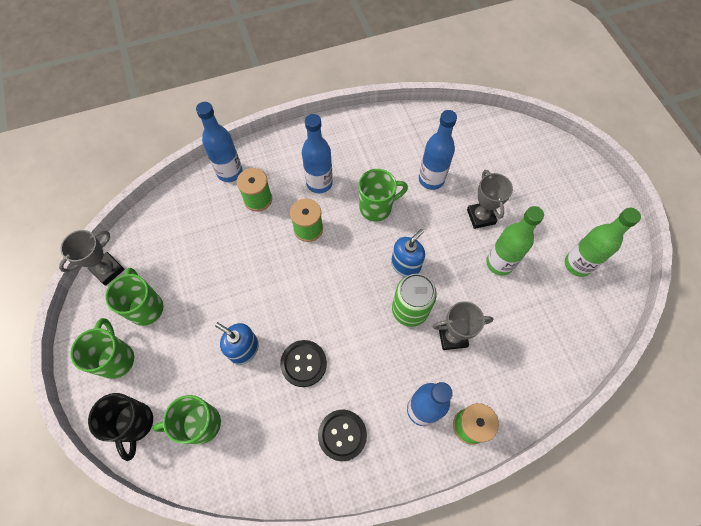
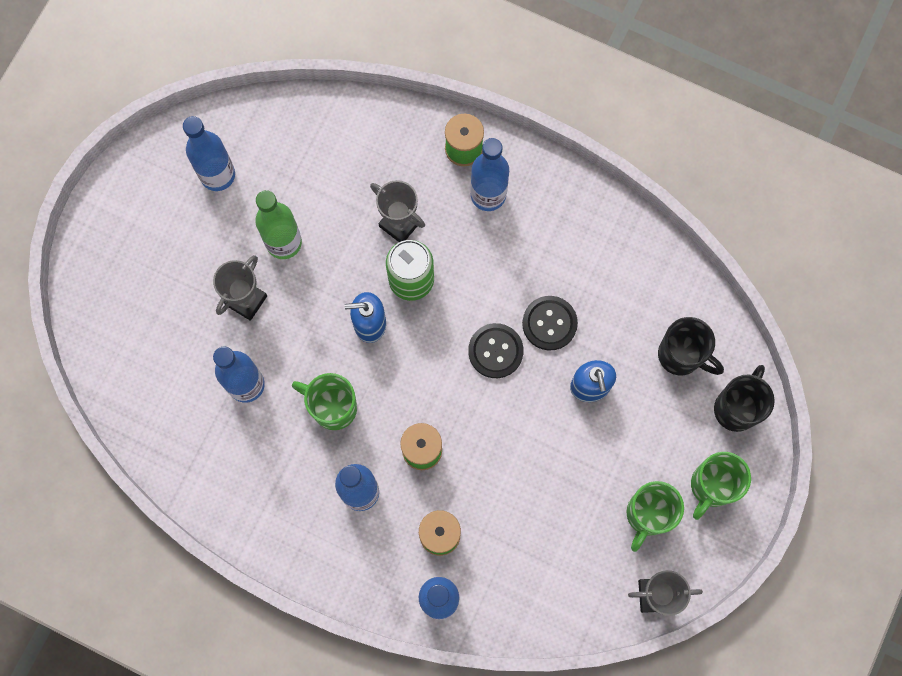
camera: 135 degrees left, 10 degrees up
(200, 424) = (681, 355): green mug -> black mug
(342, 435) = (571, 237): black button -> black button (495, 351)
(577, 264) = (217, 175): green bottle -> blue bottle

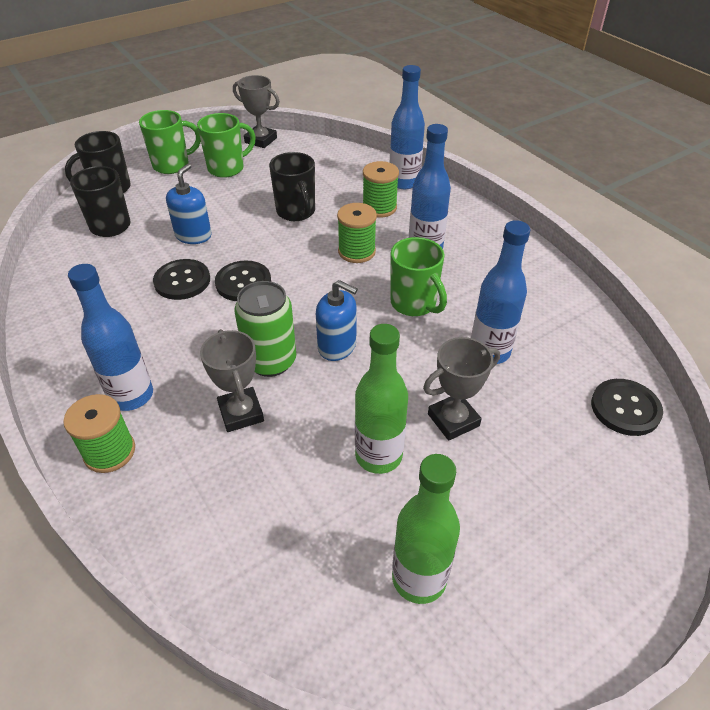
camera: 150 degrees left, 30 degrees down
(124, 380) = (625, 408): none -> black button
(217, 175) = (419, 578): blue bottle -> green bottle
(518, 478) = (296, 212): none -> black mug

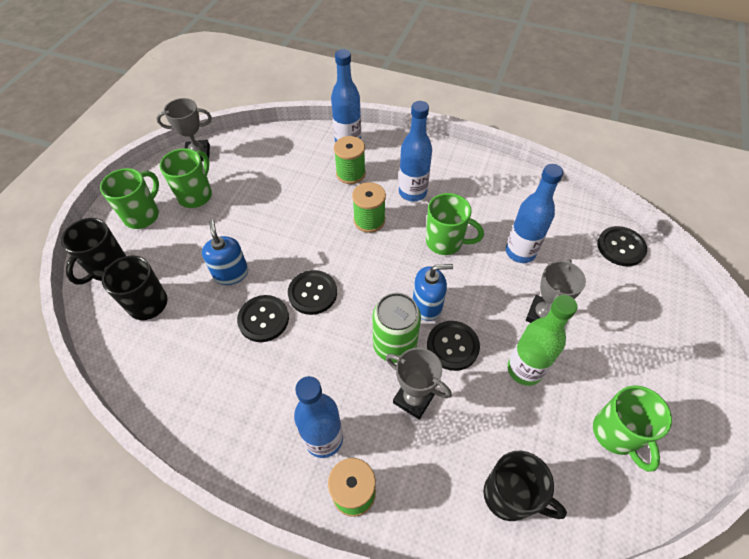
camera: 35 degrees left, 10 degrees up
(296, 212) = (293, 209): black mug -> black mug (509, 496)
(325, 393) = (452, 346): none -> black button
(419, 578) = (616, 434): green bottle -> green mug

